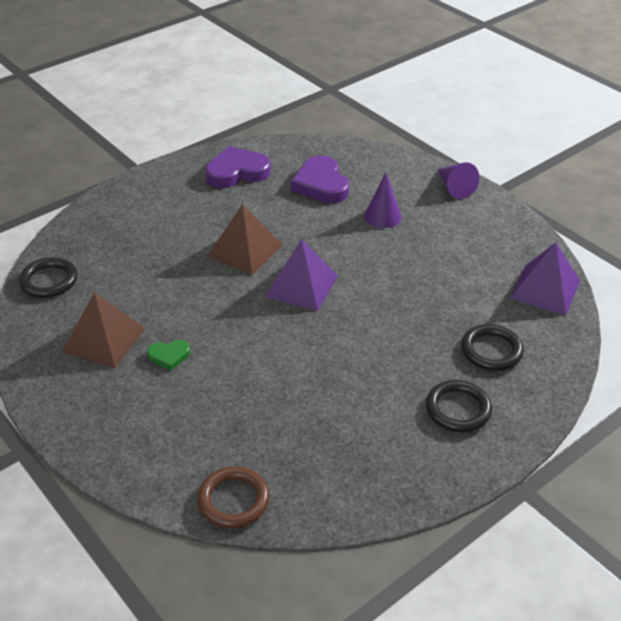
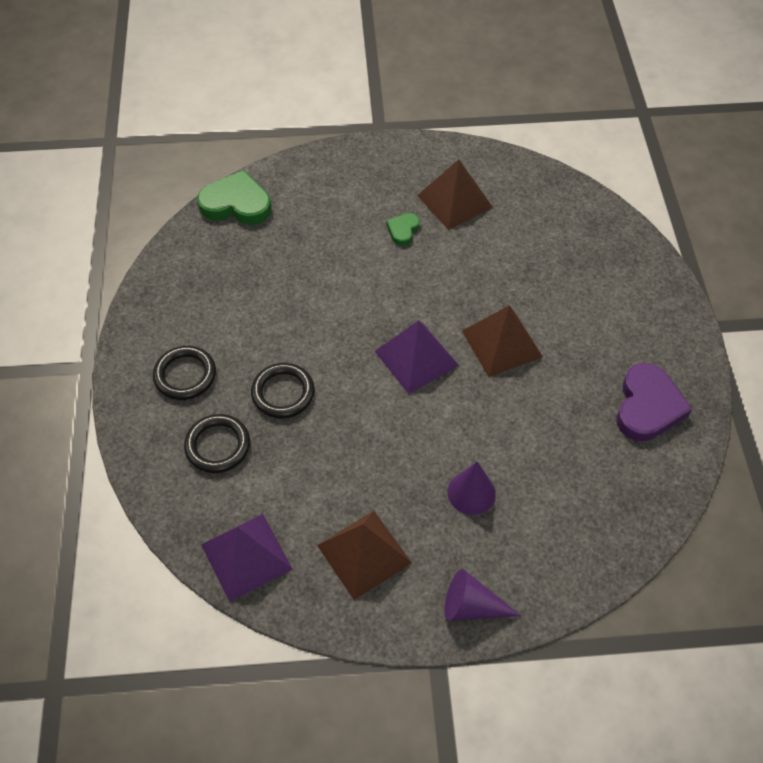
camera: 125 degrees right, 15 degrees up
(49, 281) = (558, 195): black ring -> black ring (283, 393)
(233, 500) = (236, 204): brown ring -> green heart
(321, 184) = (571, 471): purple heart -> none
(477, 240) = (364, 554): none -> brown pyramid

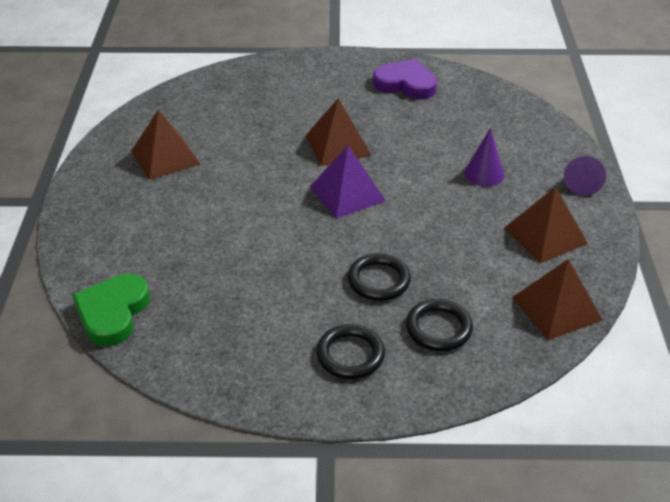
camera: 85 degrees left, 15 degrees down
(246, 556) = (556, 308): purple pyramid -> brown pyramid
(403, 230) = (192, 191): green heart -> none

